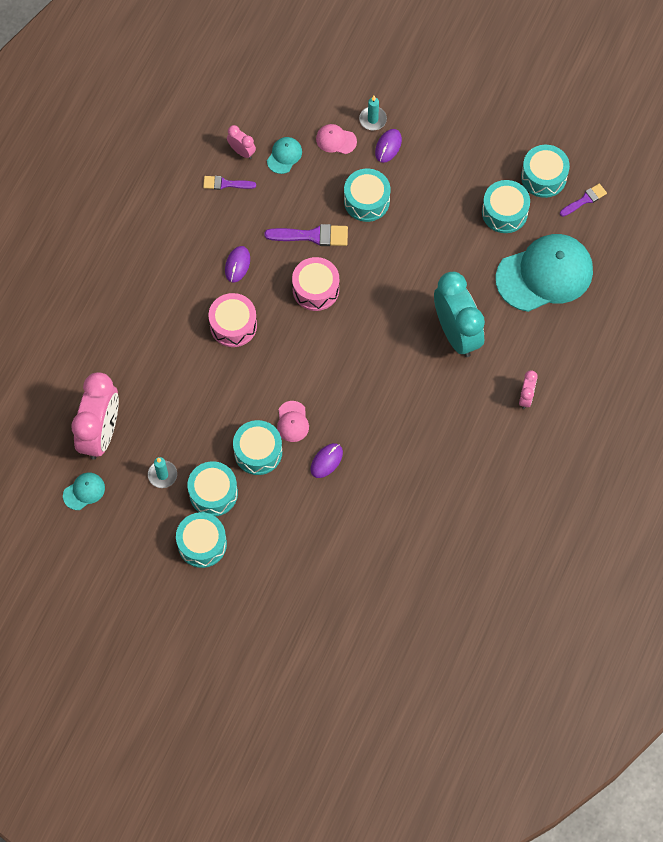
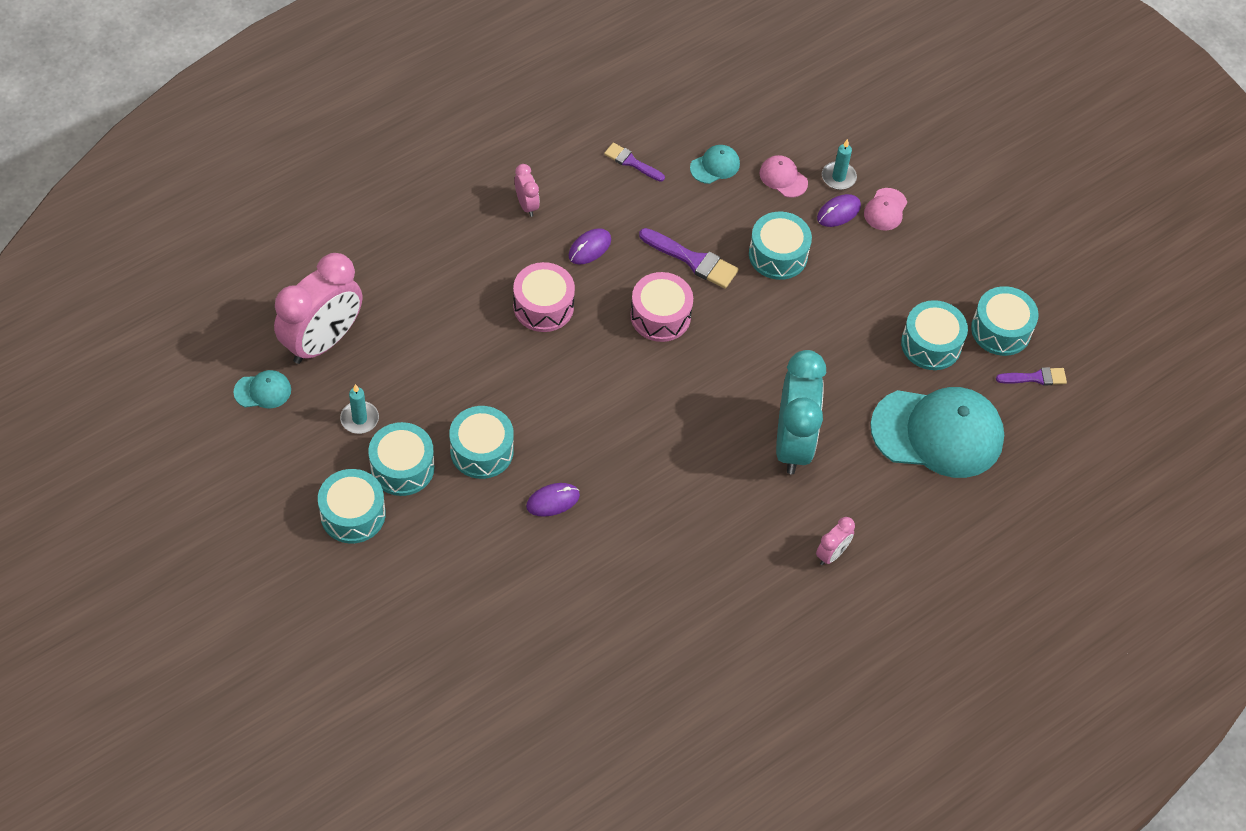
camera: 25 degrees right, 10 degrees down
(242, 151) = (670, 139): pink clock -> pink clock (526, 205)
(292, 422) = (542, 439): pink cap -> pink cap (885, 209)

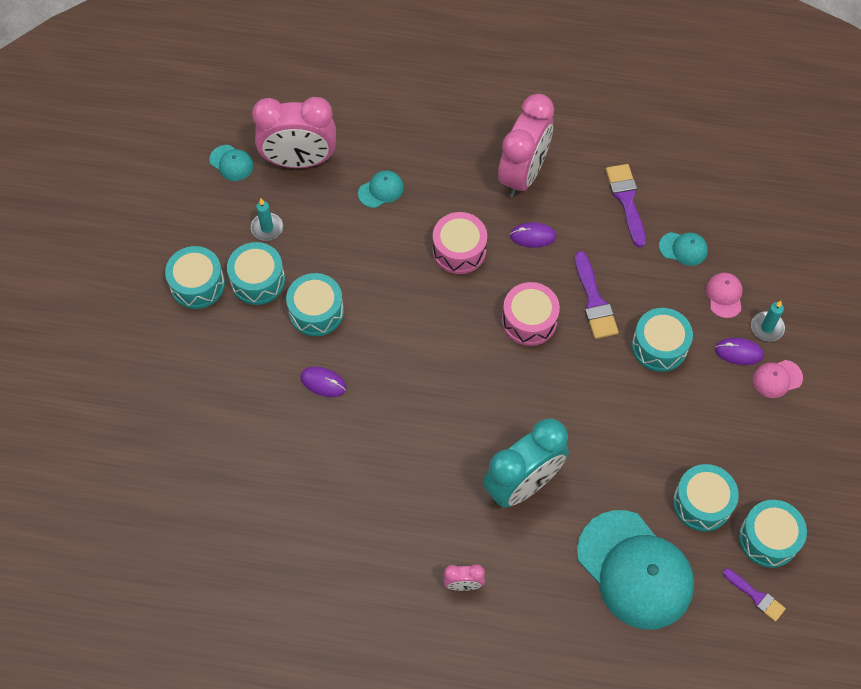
camera: 50 degrees right, 5 degrees up
(423, 310) = (381, 190): none -> turquoise cap
(526, 205) = (523, 174): pink clock -> pink clock, size x2.23
(631, 162) = (626, 200): purple brush -> purple brush, size x1.56

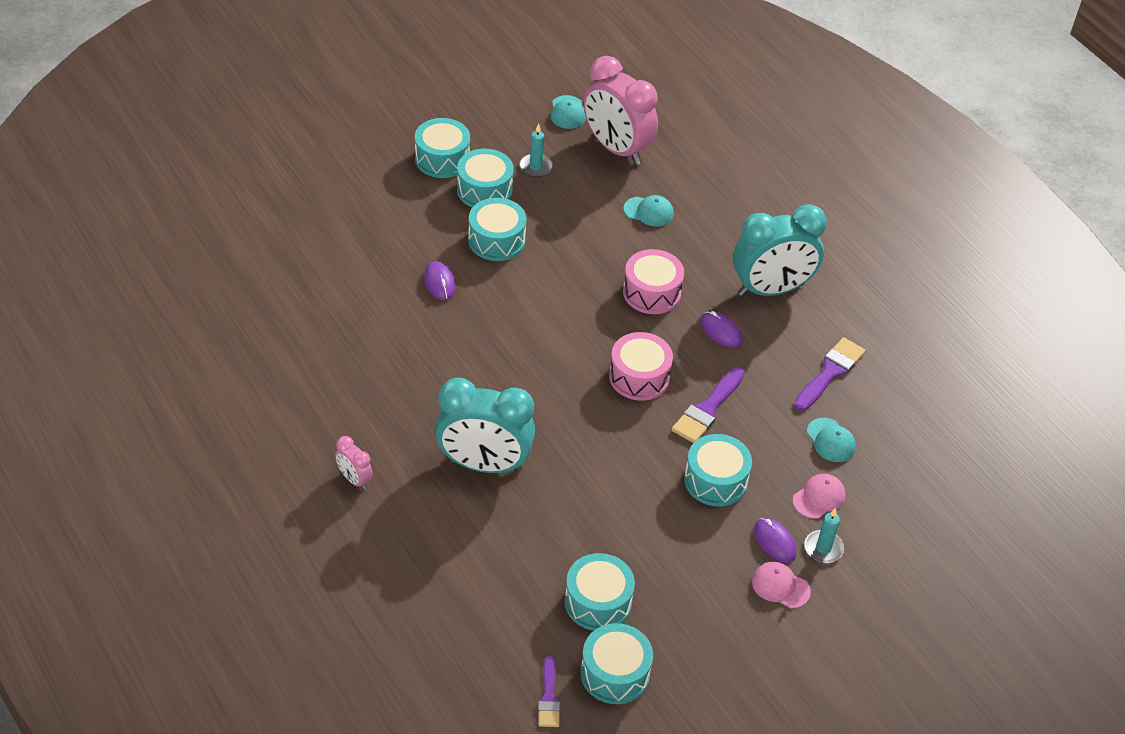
camera: 45 degrees right, 15 degrees down
(523, 174) = (771, 289): pink clock -> turquoise clock
(635, 570) = (484, 590): turquoise cap -> none

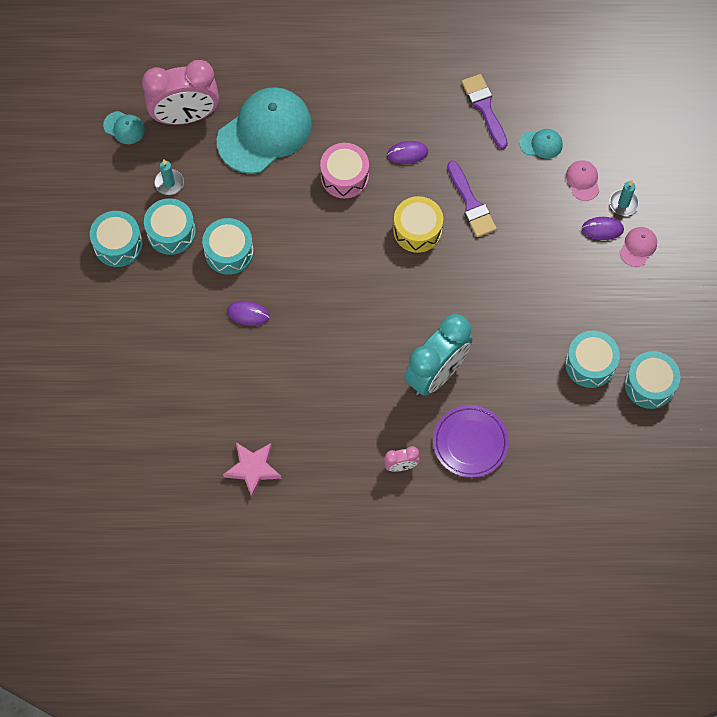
camera: 55 degrees left, 20 degrees up
(271, 358) = (253, 469): none -> pink star
(422, 529) = (470, 442): none -> purple plate
(549, 697) = (646, 434): purple brush -> none
(639, 377) = (417, 230): pink drum -> yellow drum
(648, 211) = (264, 132): turquoise cap -> turquoise cap, size x2.36
(715, 480) = (533, 235): turquoise drum -> none
(771, 289) = (389, 98): turquoise clock -> none
(780, 586) = (638, 247): pink cap -> pink cap turned 150 degrees clockwise

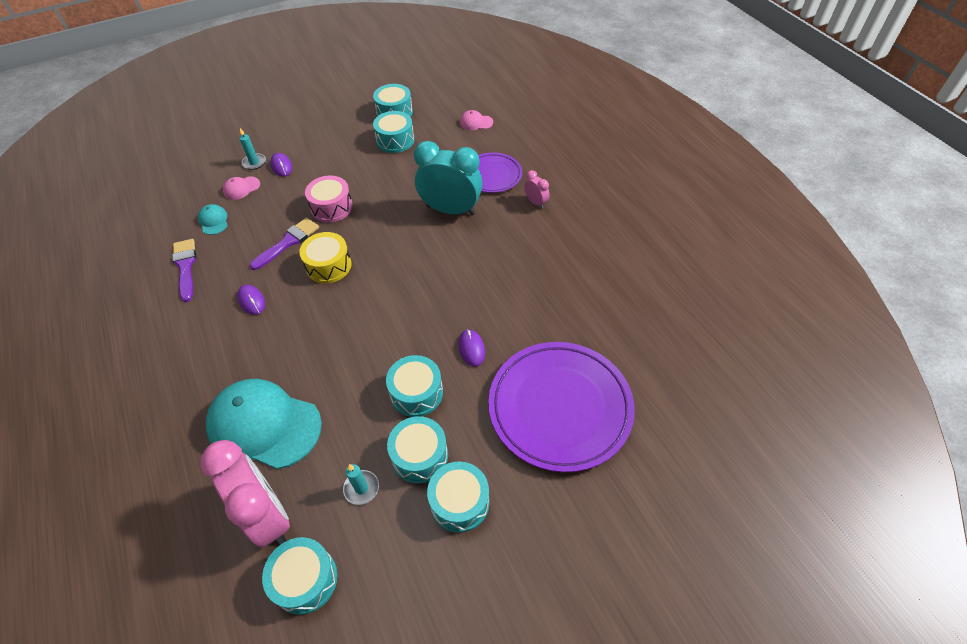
camera: 115 degrees left, 15 degrees down
(124, 128) = (305, 580): turquoise cap -> turquoise drum
(150, 355) = (560, 407): none -> purple plate
(253, 469) = (604, 284): pink star -> none
(344, 176) = (293, 336): pink drum -> pink drum (331, 207)
(484, 108) = (185, 267): purple brush -> purple brush turned 120 degrees clockwise
(638, 247) = (289, 146): pink cap -> pink cap (476, 122)

